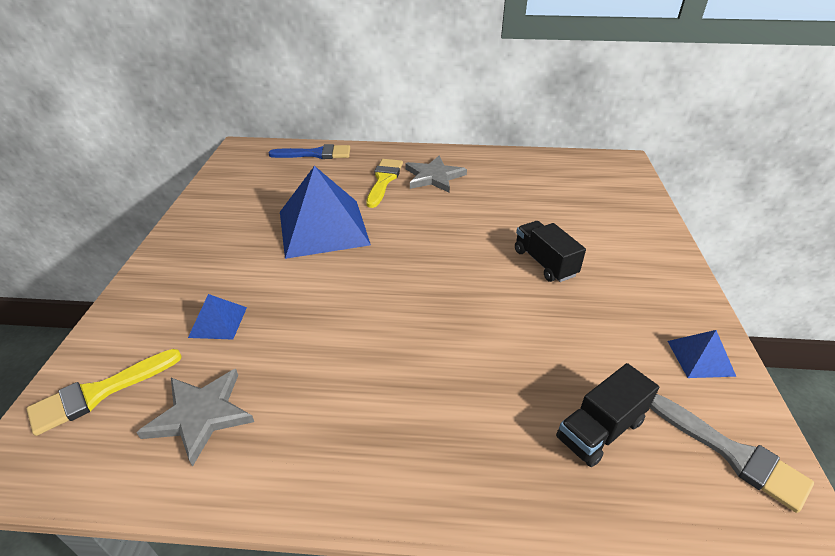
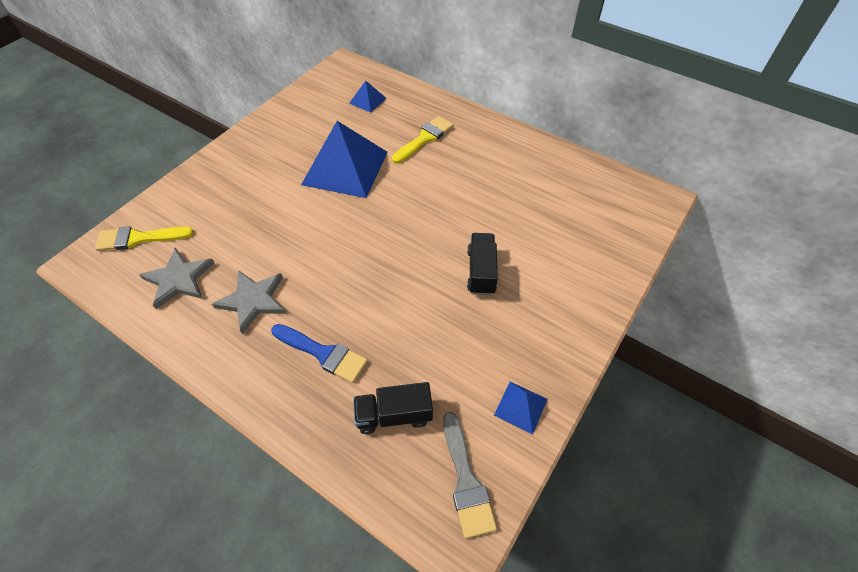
camera: 30 degrees right, 15 degrees up
(218, 322) = (228, 218): blue pyramid -> blue pyramid (368, 100)
(316, 154) = (393, 91): blue brush -> blue brush (323, 353)
(434, 177) = (467, 150): grey star -> grey star (253, 300)

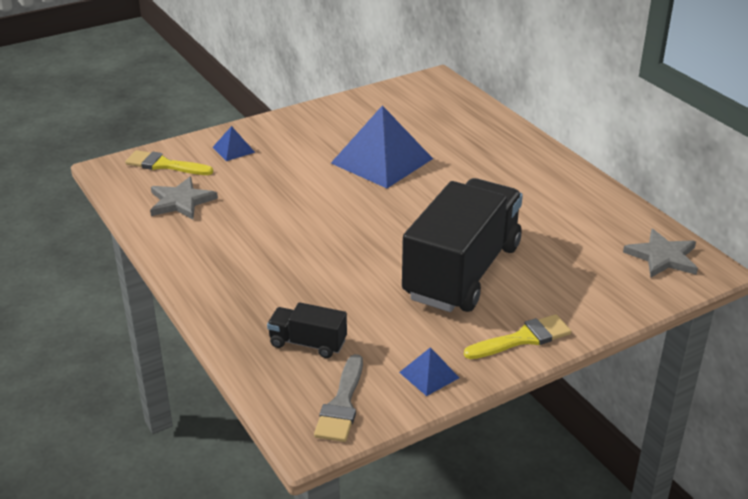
camera: 25 degrees right, 20 degrees down
(253, 300) = (235, 233): grey star -> grey star (662, 257)
(323, 353) = (273, 285): blue brush -> none
(368, 100) = (441, 113): blue pyramid -> blue pyramid (233, 149)
(424, 138) = (479, 157): yellow brush -> yellow brush (523, 338)
(481, 271) = (462, 272): black truck -> black truck, size x2.32

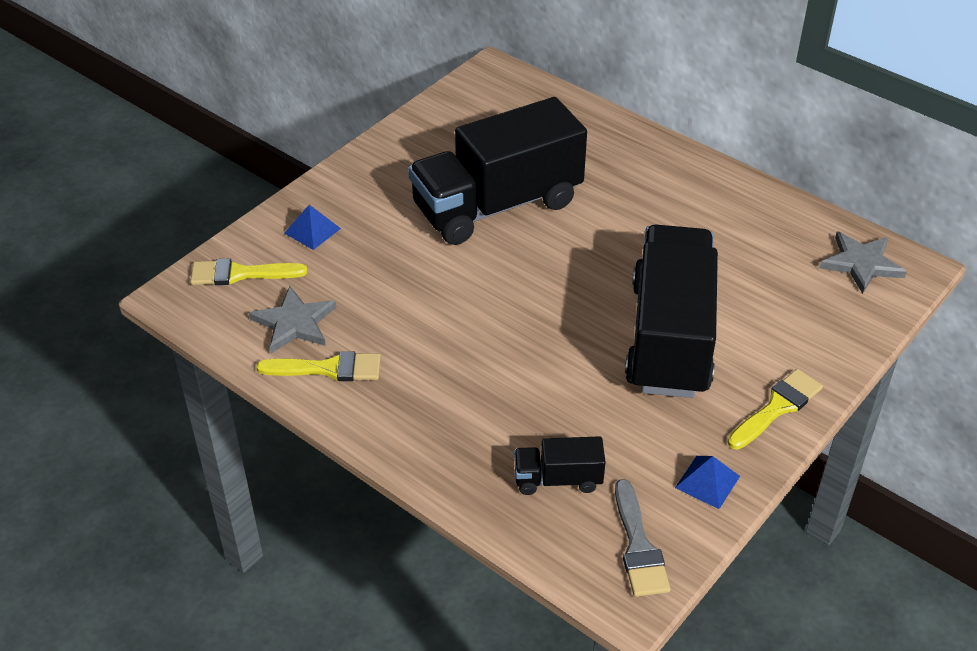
camera: 20 degrees left, 10 degrees up
(185, 234) = (328, 369): none -> yellow brush
(382, 160) = (497, 205): blue pyramid -> black truck

